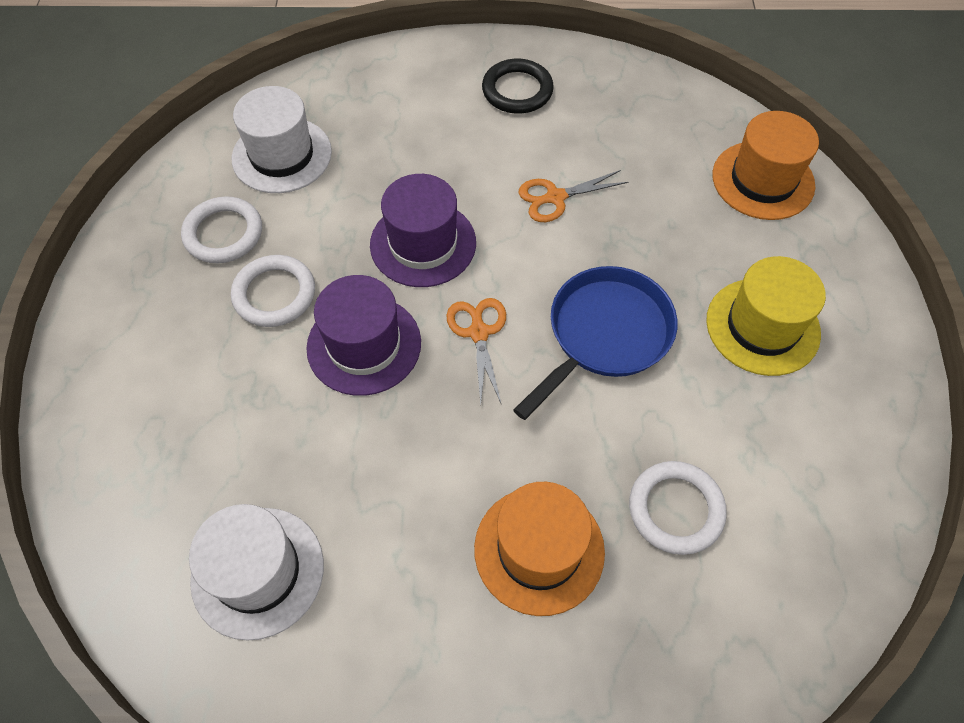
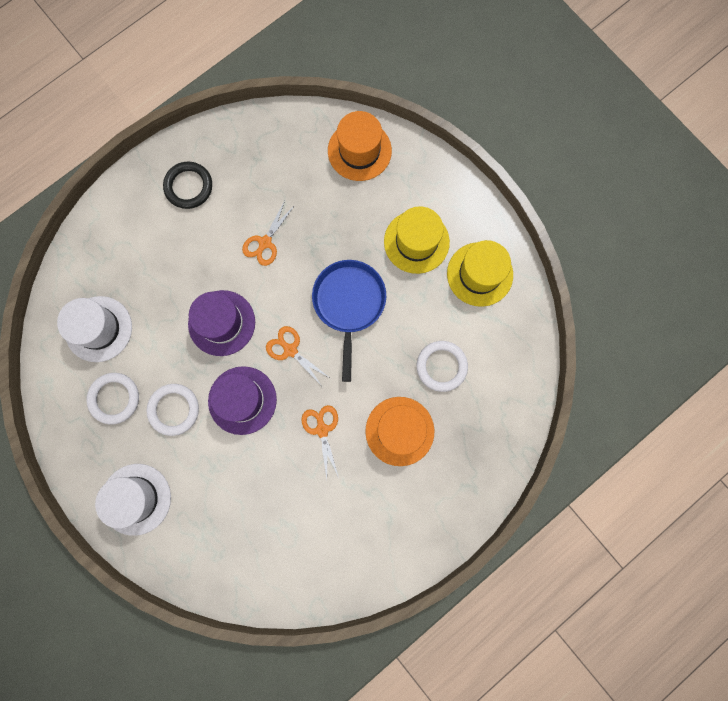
camera: 40 degrees left, 20 degrees up
(257, 572) = (292, 538): white hat -> white hat (136, 499)
(431, 459) = (322, 429): none -> orange scissors
(831, 429) = (479, 274): none -> yellow hat

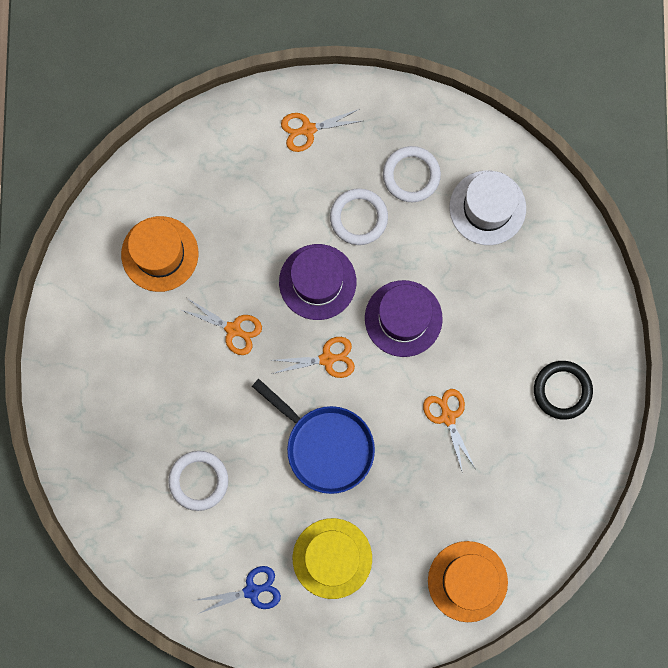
camera: 130 degrees right, 0 degrees up
(136, 499) = (308, 129): white hat -> orange scissors
(399, 431) = (175, 395): orange hat -> orange hat (160, 254)
(479, 274) = (252, 590): yellow hat -> blue scissors

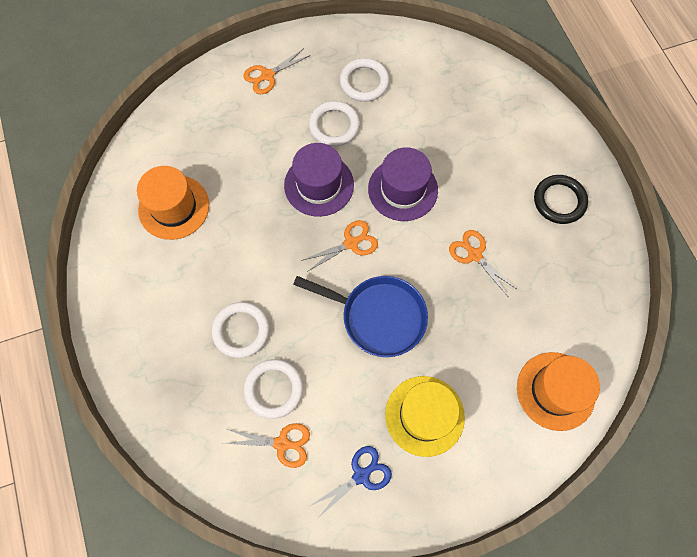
camera: 20 degrees left, 10 degrees down
(186, 411) = (241, 331): none -> white ring
(233, 329) = (260, 246): orange scissors -> orange scissors (282, 443)
(487, 208) = (435, 86): white hat -> none

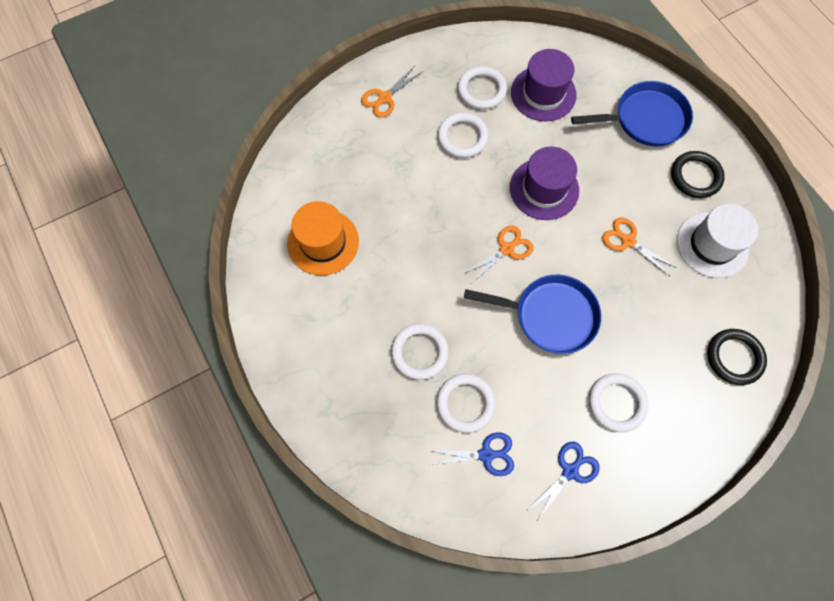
camera: 10 degrees left, 0 degrees up
(282, 443) = (486, 454): orange scissors -> blue scissors
(319, 185) = (461, 197): purple hat -> purple hat (543, 93)
(424, 415) = (616, 403): yellow hat -> white ring
(521, 135) = (645, 119): none -> blue pan
(555, 391) = (734, 357): orange hat -> black ring
(560, 272) = (712, 244): none -> white hat

